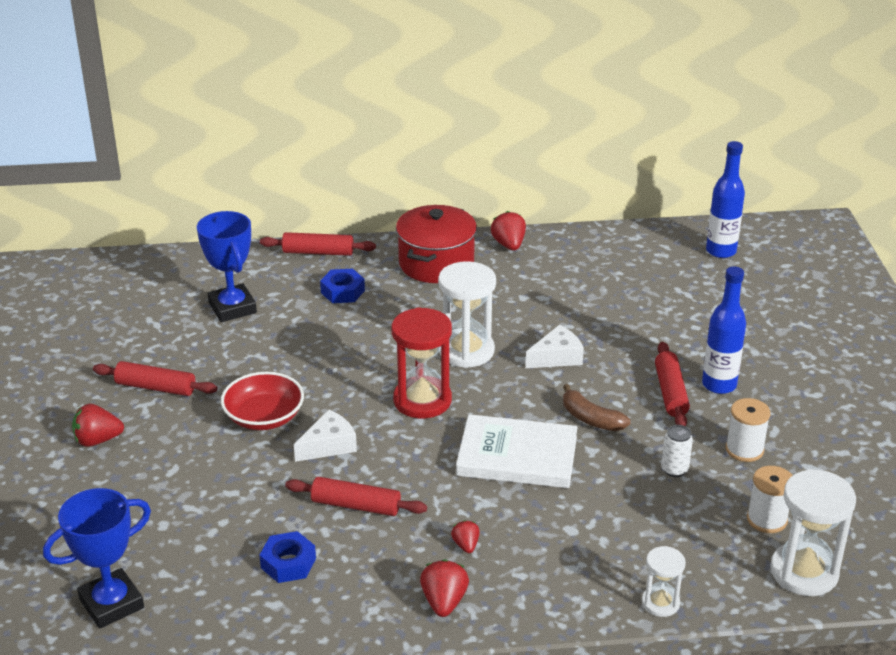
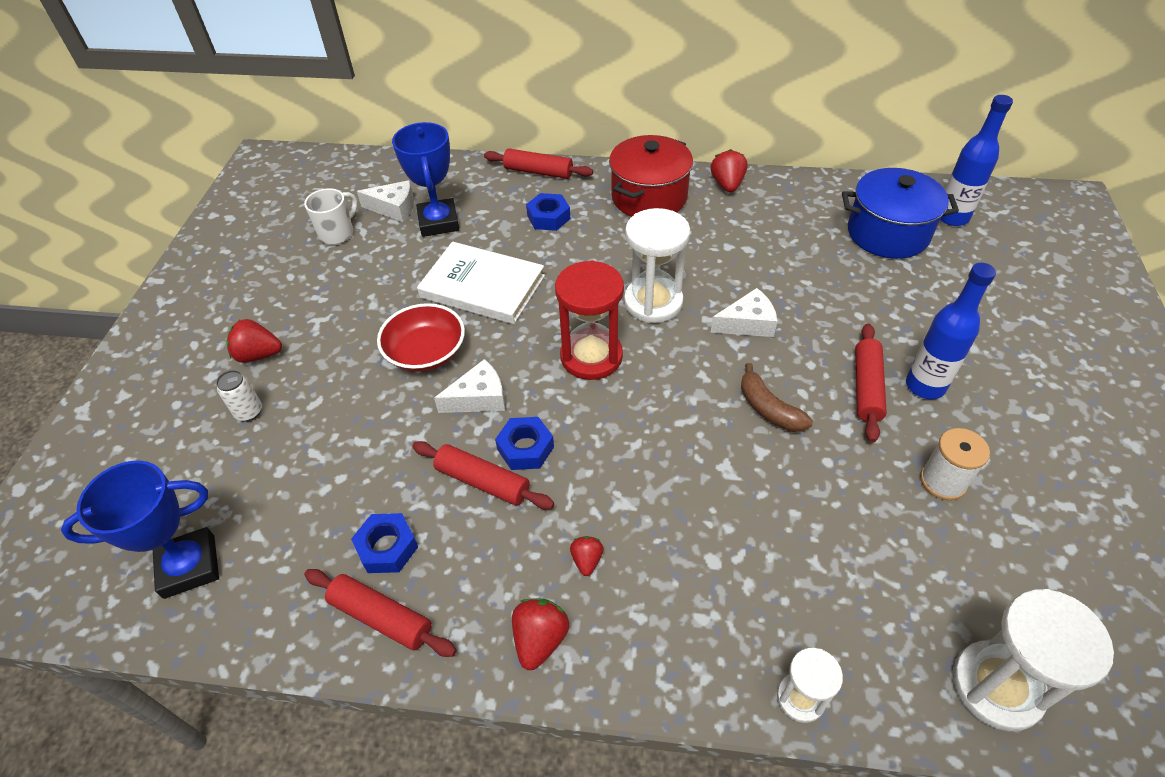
camera: 15 degrees right, 15 degrees up
(130, 329) = (337, 233): none -> white mug
(156, 387) = (336, 301): red rolling pin -> red rolling pin (381, 617)
(180, 300) = (394, 208): none -> white cheese
(385, 476) = (525, 448): none -> blue nut
(517, 456) = (674, 446): white book -> white book (482, 286)
(666, 270) = (888, 233): none -> blue pot
(674, 469) = (853, 495): white can -> white can (249, 412)
(767, 519) = (957, 591): white spool -> none

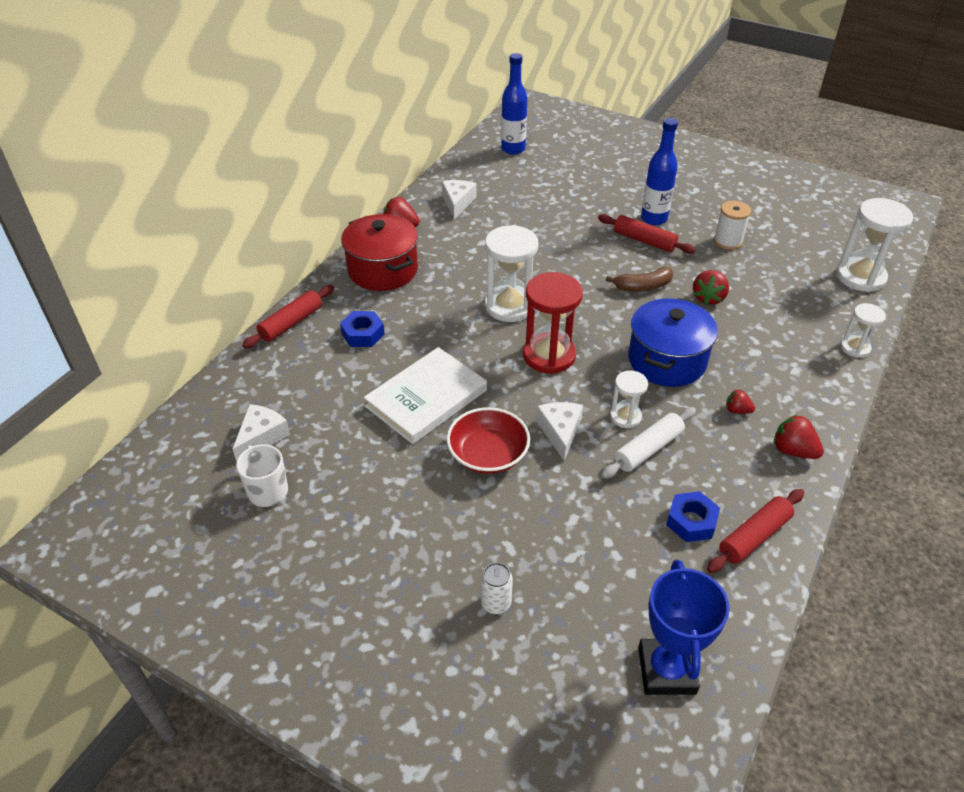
camera: 70 degrees left, 5 degrees down
(258, 355) = (418, 586): red strawberry -> red strawberry (708, 298)
(438, 222) = (311, 408): blue trophy -> none
(482, 481) = (648, 449): red rolling pin -> white rolling pin
(525, 448) = (625, 417): blue nut -> white hourglass
(747, 323) = (559, 268): white cheese -> white cheese (457, 202)
(888, 233) = (510, 178): blue pot -> blue pot (667, 360)

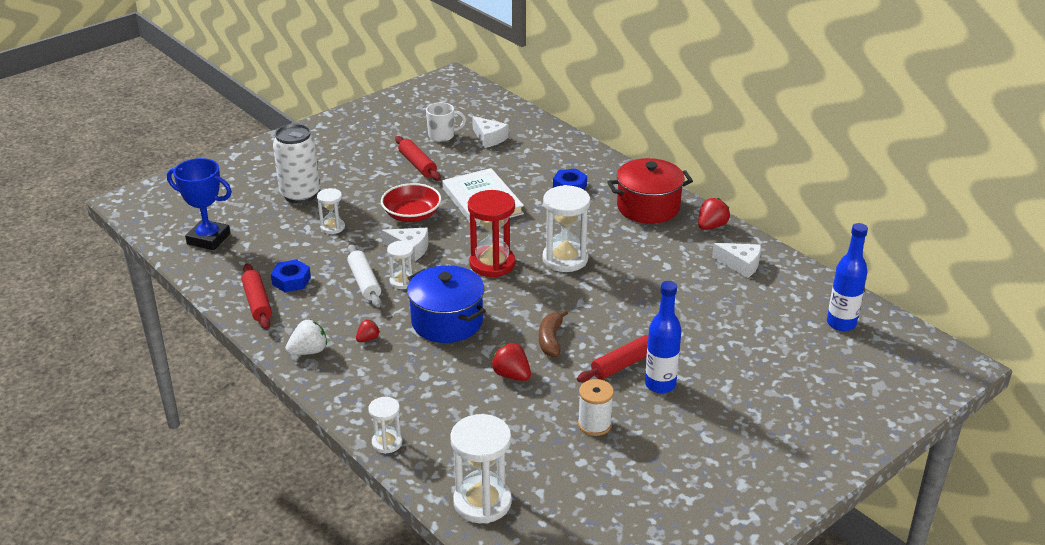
camera: 110 degrees right, 10 degrees down
(291, 323) = (600, 160): red rolling pin -> red rolling pin (417, 164)
(496, 603) = (300, 194): white can -> white can, size x2.13
(557, 527) = (332, 227): none -> white hourglass
(793, 450) = (308, 351): red strawberry -> white strawberry

